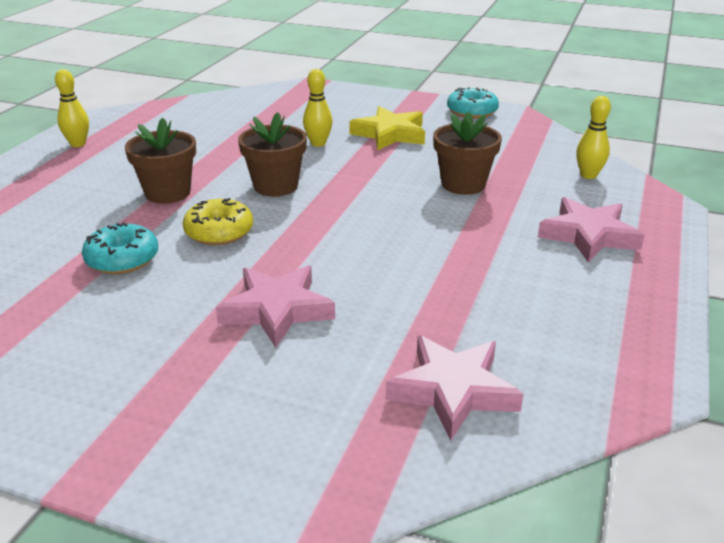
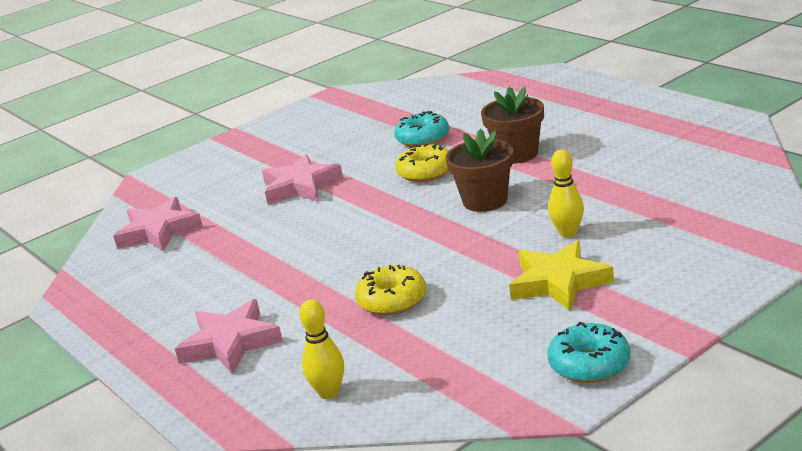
camera: 125 degrees right, 5 degrees down
(78, 144) = (663, 116): yellow bowling pin -> none
(463, 184) = (392, 301): brown flower pot -> yellow donut

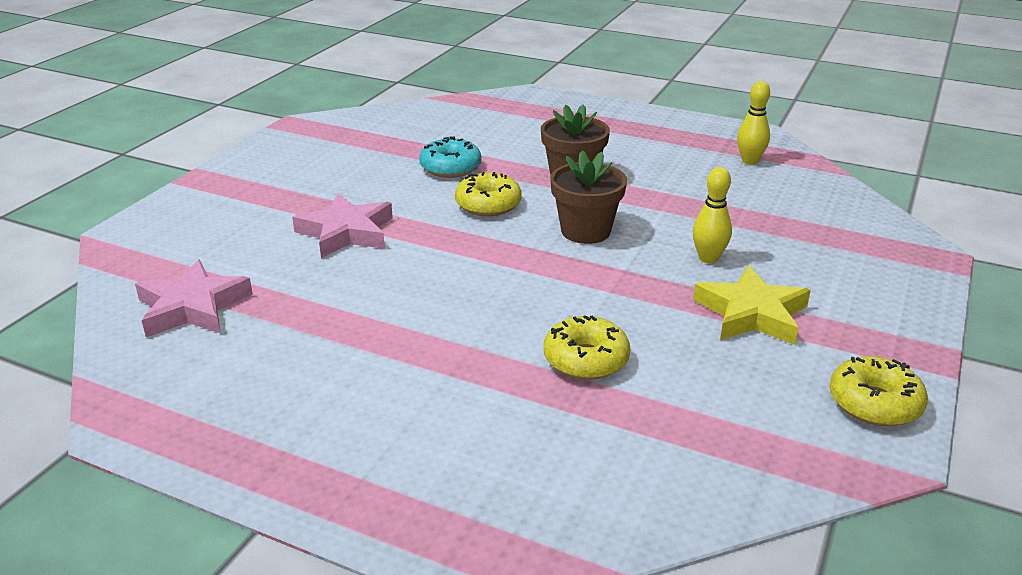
camera: 30 degrees left, 5 degrees up
(230, 343) = (424, 446): pink star -> none
(329, 393) = (615, 492): yellow bowling pin -> yellow bowling pin (749, 161)
(589, 364) = (874, 403): turquoise donut -> yellow donut

